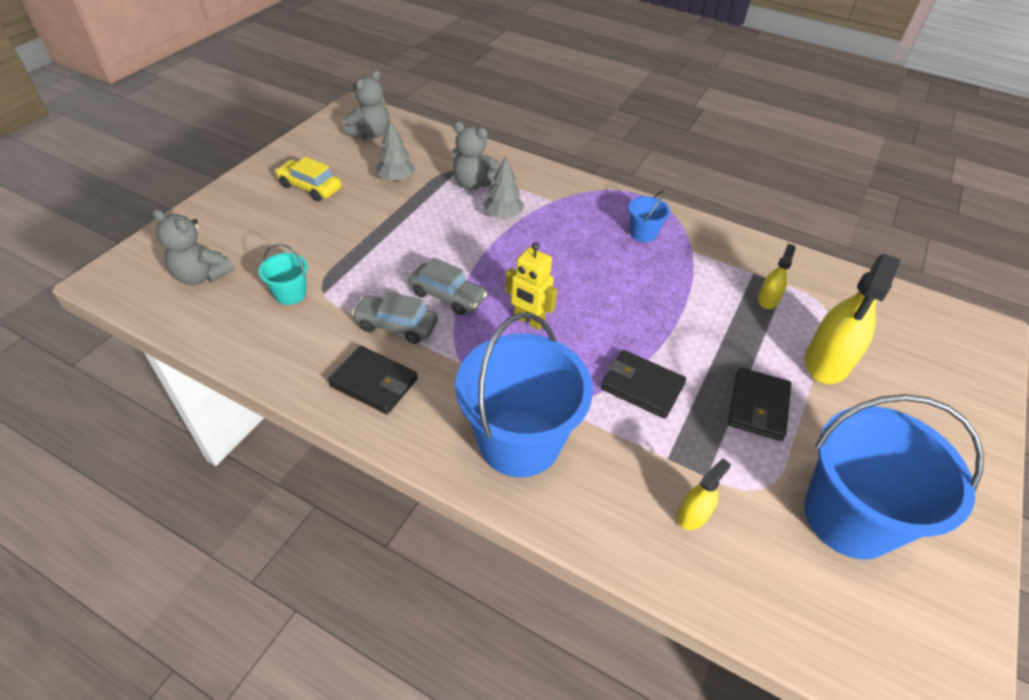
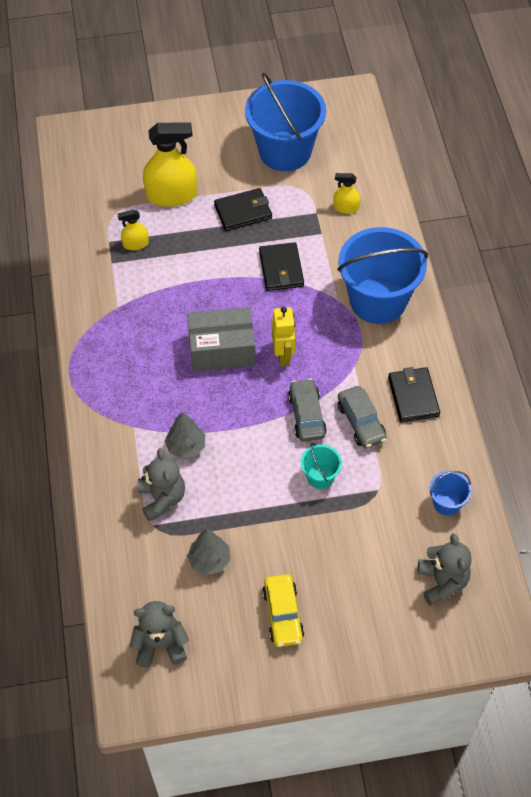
camera: 125 degrees left, 10 degrees up
(290, 294) = (399, 508): turquoise bucket -> turquoise bucket (320, 476)
(579, 286) = (222, 349): none -> grey box
(643, 233) = (123, 346): blue bucket -> blue bucket (447, 503)

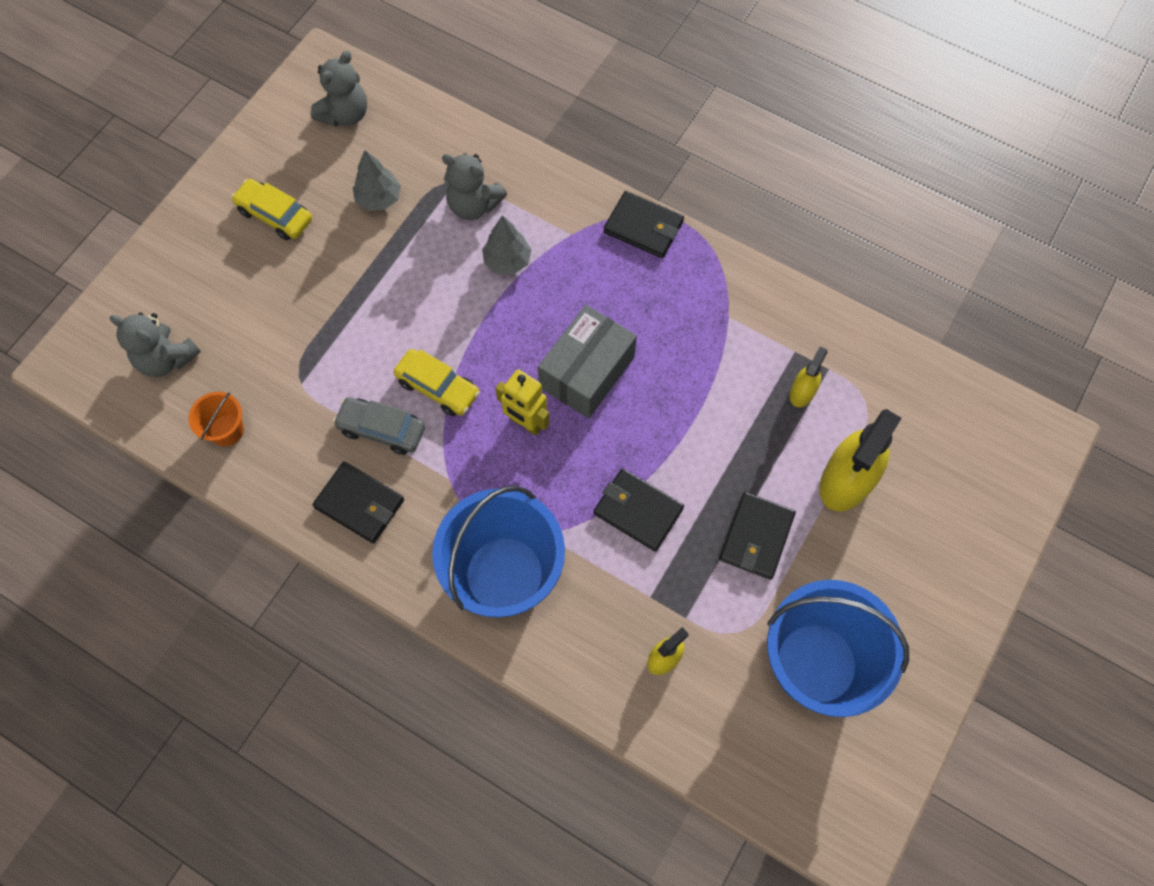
camera: 130 degrees right, 10 degrees up
(92, 391) = (643, 227): none -> black wallet
(307, 415) = (438, 387): grey car -> yellow car
(320, 476) = (364, 346): turquoise bucket -> none
(447, 503) = (226, 430): blue bucket -> orange bucket

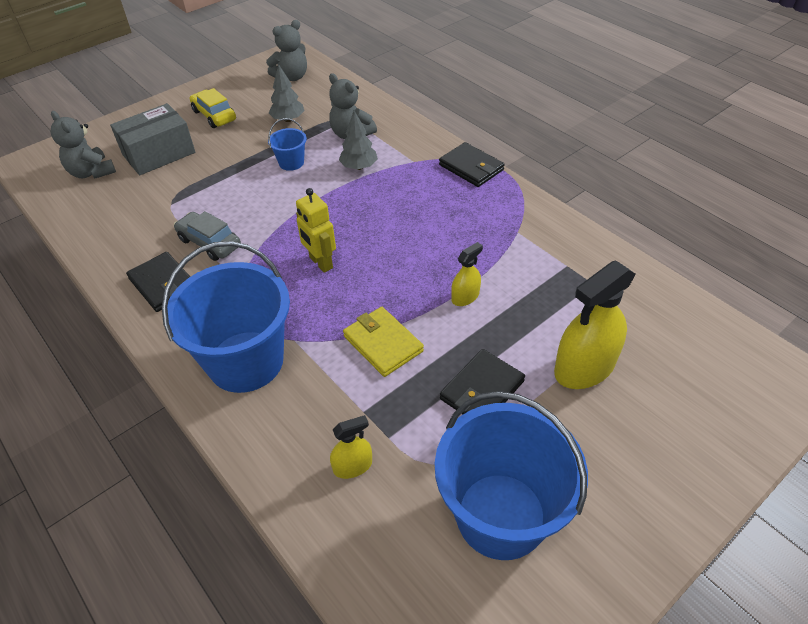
camera: 20 degrees right, 20 degrees down
(226, 430) = (101, 219): orange bucket -> none
(419, 275) = (291, 163): none -> blue bucket
(438, 387) = (266, 227): yellow car -> none
(587, 372) = (386, 242): grey box -> grey box (159, 154)
(638, 511) = (383, 343): black wallet -> yellow wallet
(802, 392) = (563, 294): yellow spray bottle -> yellow spray bottle (465, 297)

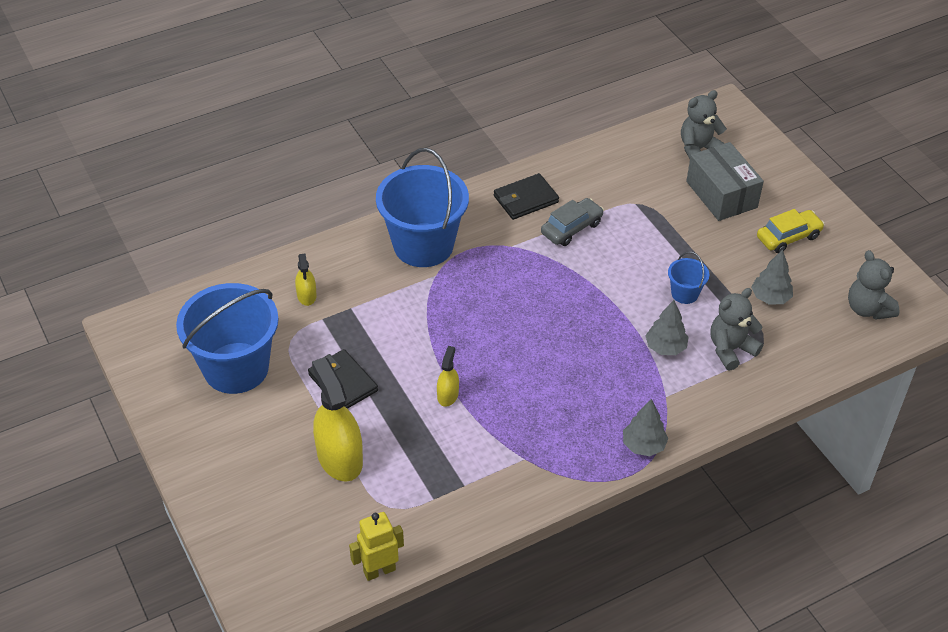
camera: 100 degrees right, 0 degrees up
(320, 263) = (522, 300): yellow robot -> yellow robot (379, 570)
(383, 343) = (412, 329): yellow wallet -> none
(465, 297) = (448, 395): yellow spray bottle -> yellow spray bottle turned 135 degrees counterclockwise
(471, 167) = (643, 445): black wallet -> grey tree

